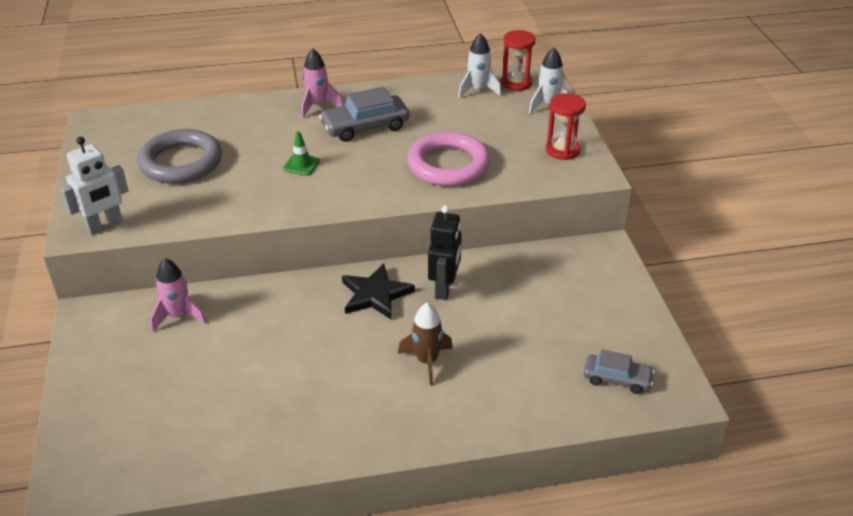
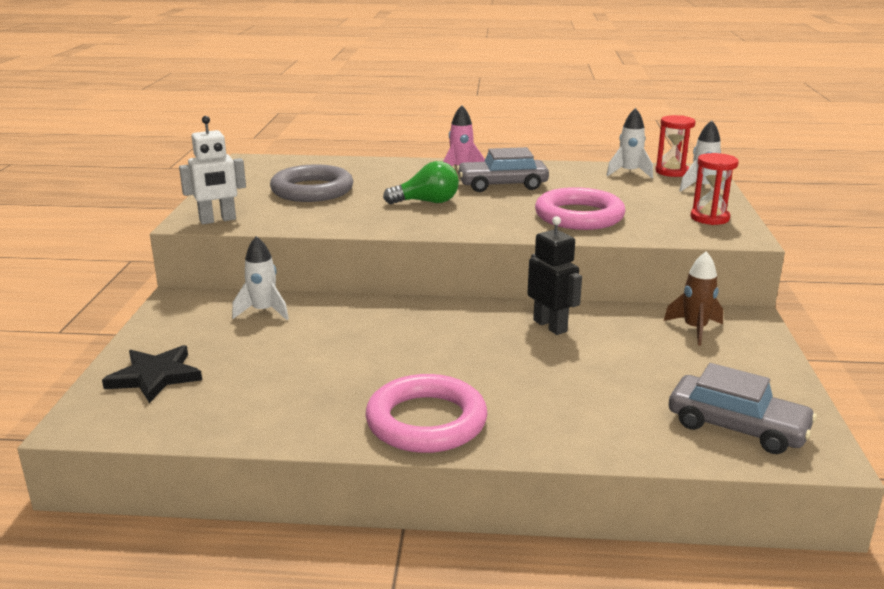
camera: 15 degrees right, 15 degrees down
(178, 316) = (263, 311): pink rocket -> white rocket
(301, 165) = (427, 202): green traffic cone -> green light bulb
(372, 423) = (426, 421): none -> pink ring
(375, 294) = (472, 321): black star -> black star (155, 376)
(427, 361) = (509, 380): brown rocket -> brown rocket (695, 329)
(444, 288) = (550, 326): black robot -> black robot turned 60 degrees counterclockwise
(617, 379) = (737, 427): grey car -> grey car, size x1.59

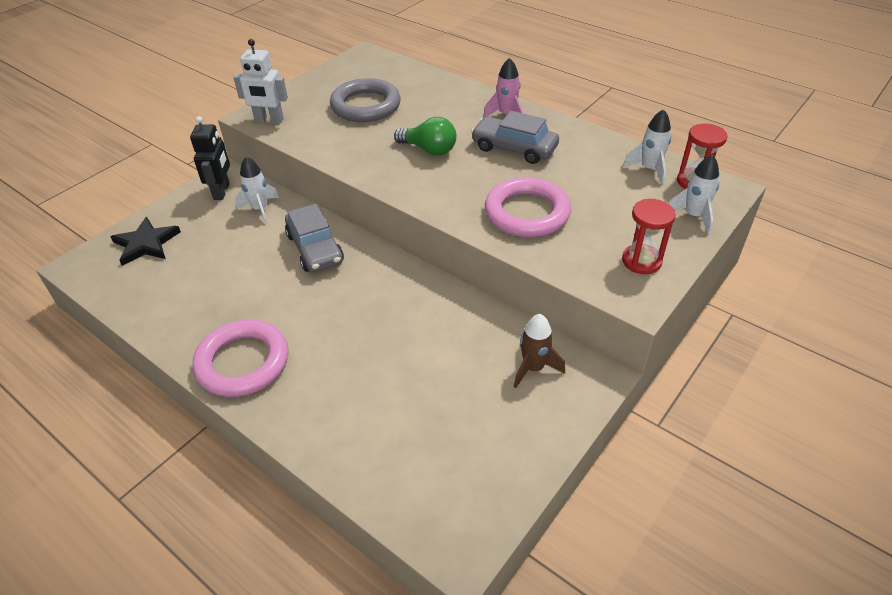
camera: 35 degrees right, 20 degrees up
(550, 326) = (426, 310): black robot -> black robot (222, 191)
(737, 427) = (434, 486): grey car -> grey car (315, 248)

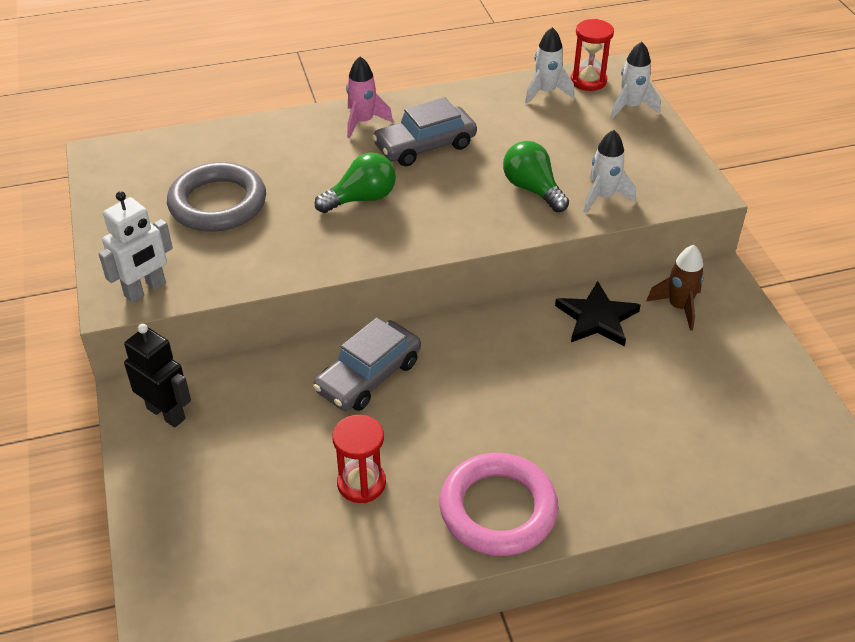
camera: 55 degrees left, 0 degrees up
(146, 244) = (194, 526): black star -> black star (597, 318)
(260, 209) = (245, 392): white rocket -> white rocket (603, 197)
(315, 248) = (368, 376): grey car -> grey car turned 120 degrees clockwise
(527, 213) = (532, 189): pink ring -> green light bulb
(641, 261) = (659, 163): red hourglass -> red hourglass (361, 483)

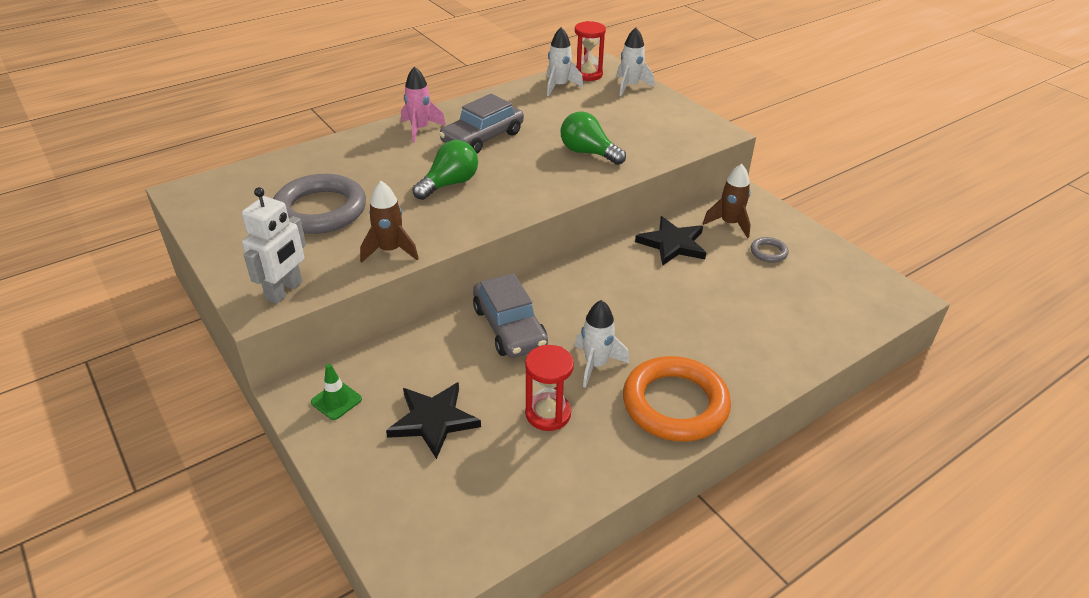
camera: 20 degrees left, 5 degrees down
(166, 413) = (336, 400): black robot -> green traffic cone
(247, 459) = (433, 420): none -> black star
(264, 267) = (390, 251): none -> brown rocket
(368, 376) = (509, 327): grey car -> grey car turned 45 degrees counterclockwise
(498, 509) = (675, 404): pink ring -> orange ring
(603, 197) = (646, 148): white rocket -> white rocket (596, 364)
(705, 355) = (768, 252): none -> grey ring

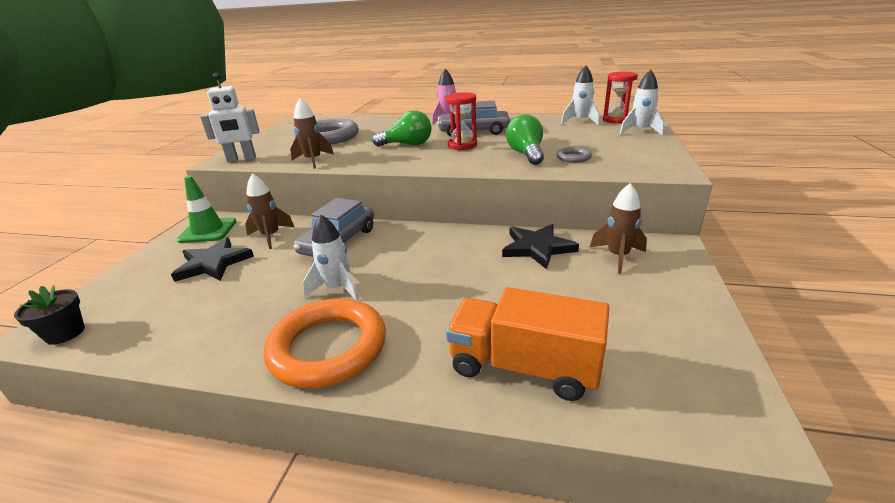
camera: 50 degrees right, 10 degrees down
(336, 400) = (208, 231): green traffic cone -> green traffic cone, size x1.62
(429, 362) = (271, 236): none -> brown rocket
(446, 560) = (65, 333): none -> black flower pot
(548, 414) = (257, 297): red hourglass -> red hourglass (462, 145)
(768, 252) = (622, 293): grey ring -> grey ring (573, 157)
(791, 334) = (524, 367): none -> orange truck

